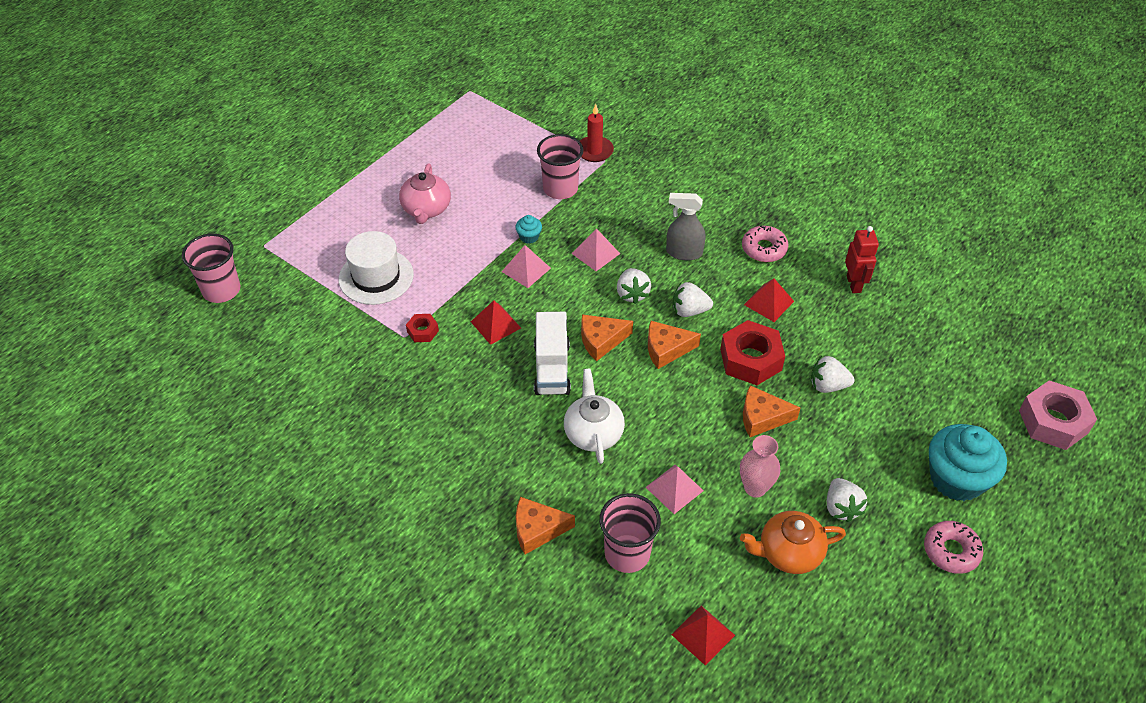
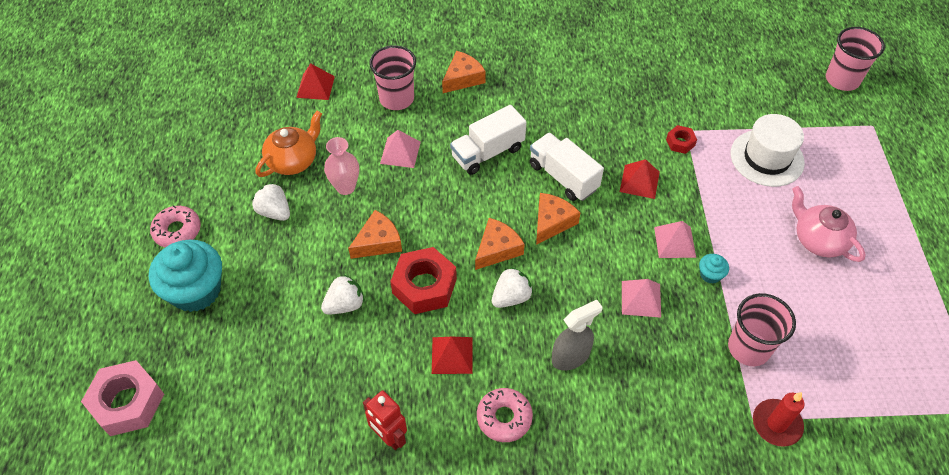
camera: 140 degrees right, 5 degrees up
(593, 433) = (488, 152): white teapot -> white truck
(632, 294) = (571, 280): white strawberry -> none

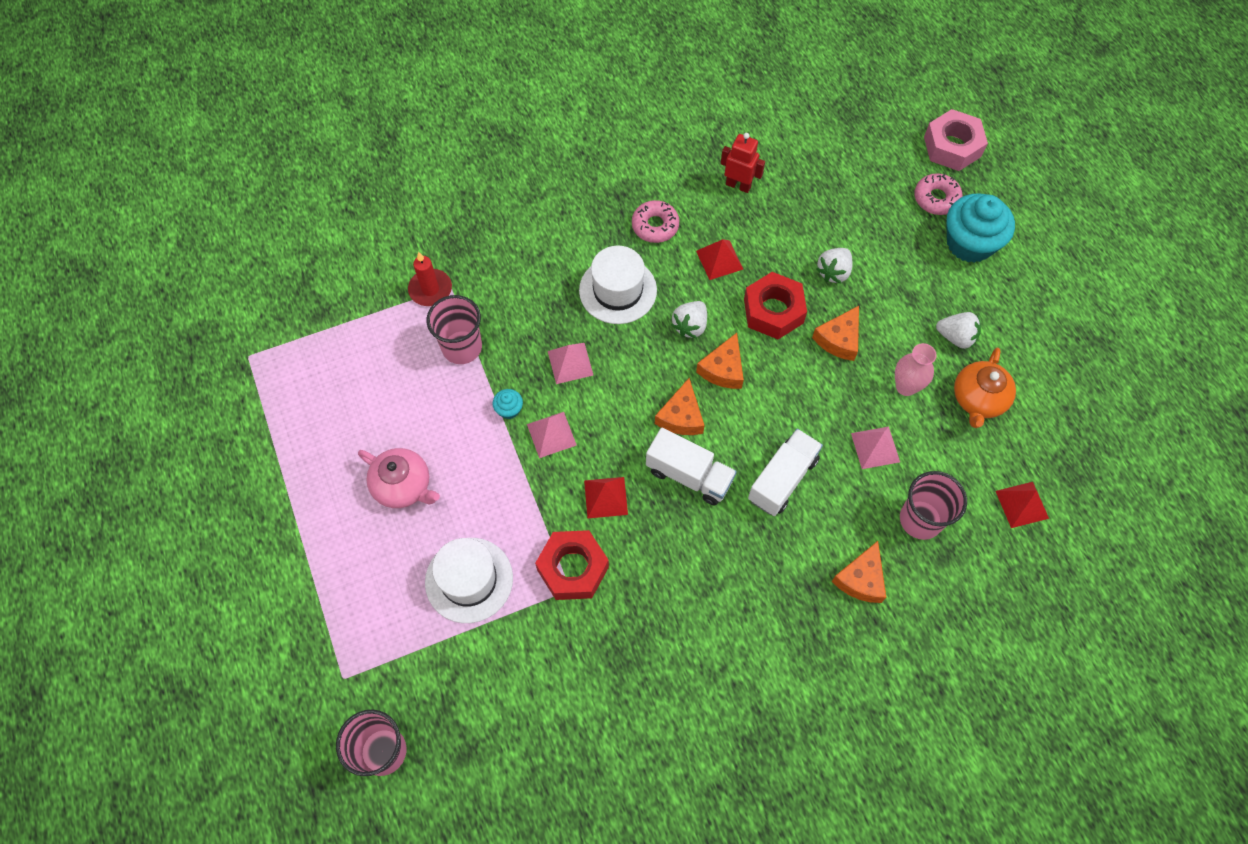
camera: 160 degrees right, 10 degrees up
(177, 231) = (1030, 289): pink donut -> pink donut (936, 198)
(571, 356) = (618, 290): grey spray bottle -> white hat
(680, 142) = (573, 568): red nut -> red nut, size x2.01

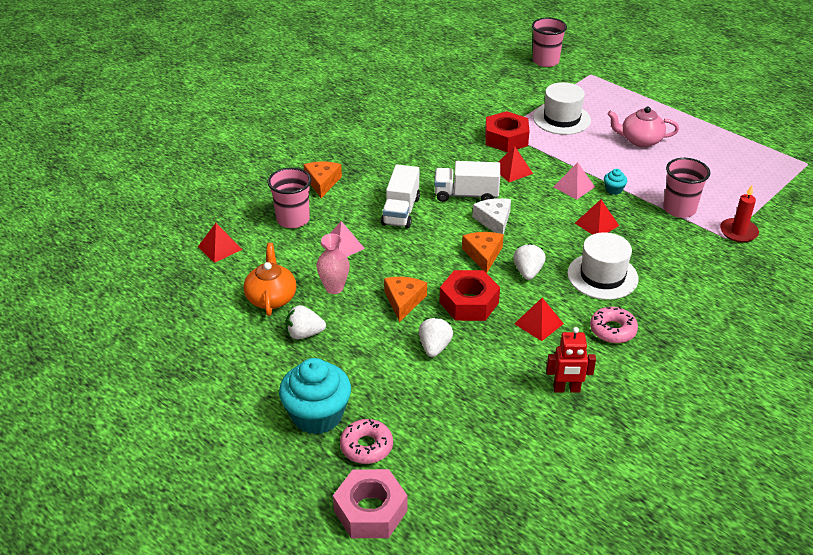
camera: 155 degrees right, 25 degrees down
(570, 363) = (596, 224): pink pyramid -> red pyramid
(681, 416) = (494, 221): orange cheese -> white cheese

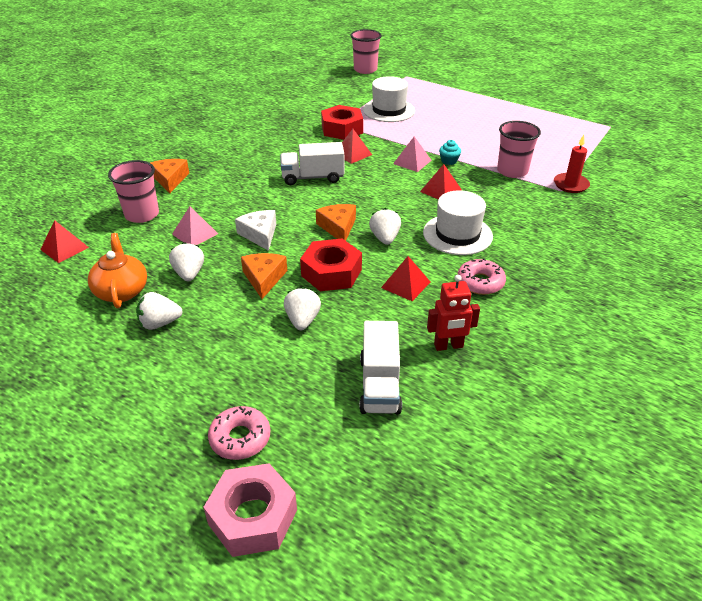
camera: 10 degrees left, 0 degrees up
(317, 415) = (179, 410): turquoise cupcake -> none
(334, 288) = (189, 274): pink vase -> white strawberry
(401, 211) = (251, 197): white truck -> white truck (380, 385)
(494, 221) = (343, 197): white cheese -> white cheese (260, 234)
(640, 140) = (462, 121): pink teapot -> none

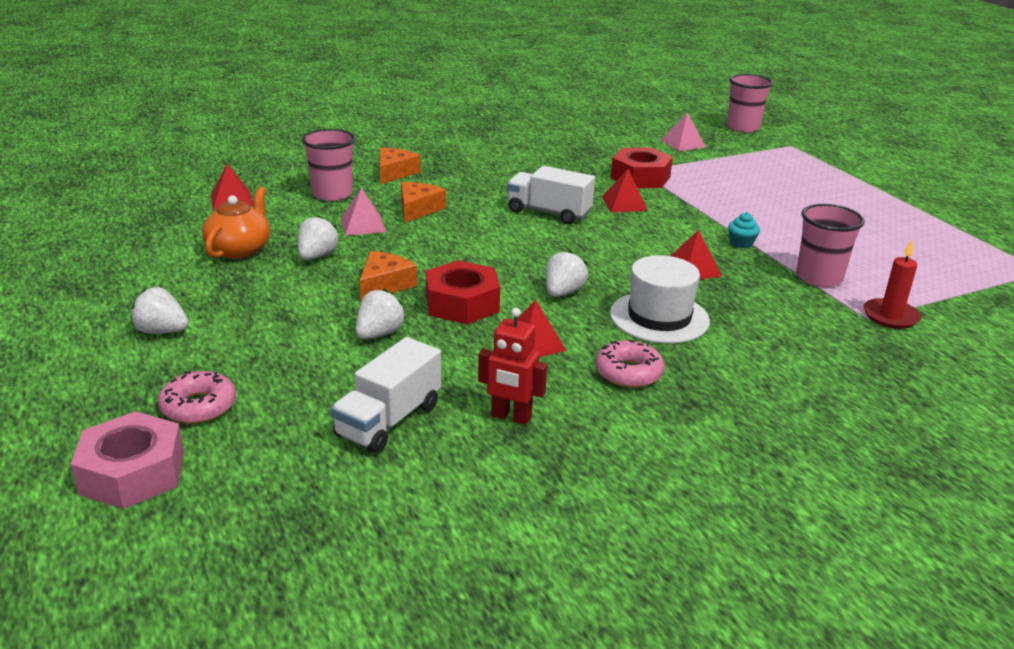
camera: 30 degrees right, 10 degrees down
(160, 323) = (241, 287): white strawberry -> white strawberry (162, 331)
(260, 234) = (427, 246): white cheese -> none
(338, 227) = (521, 266): orange cheese -> orange cheese (418, 209)
(389, 110) = (723, 174): white hat -> none
(412, 162) = (690, 231): pink pyramid -> pink pyramid (683, 143)

